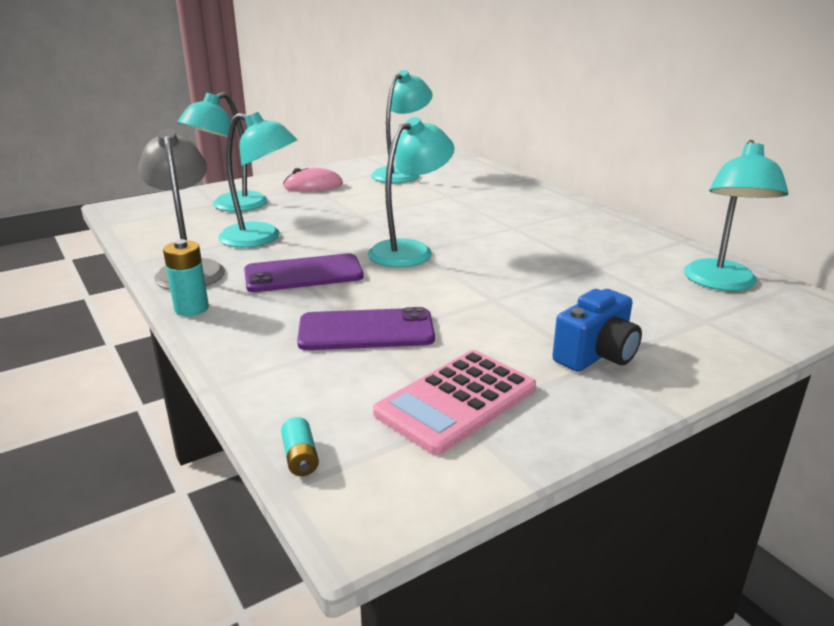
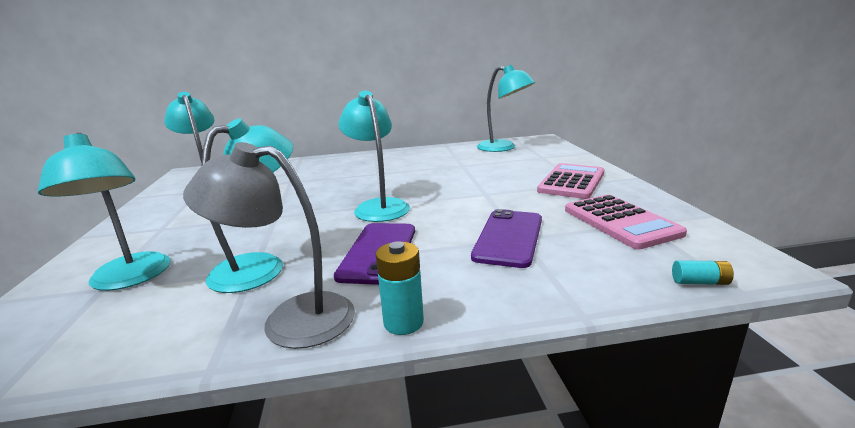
camera: 65 degrees left, 5 degrees down
(313, 186) = (163, 228): pink mouse -> none
(596, 355) = (572, 182): blue camera -> pink calculator

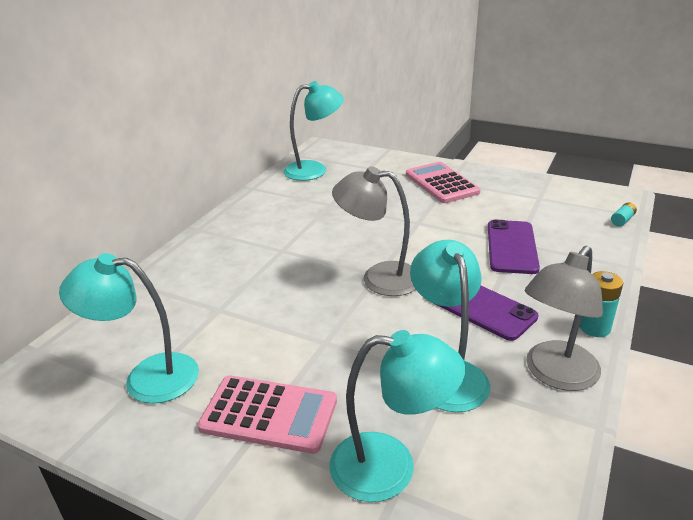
camera: 55 degrees left, 10 degrees up
(378, 206) = (379, 278): turquoise lamp -> grey lamp
(509, 238) = (512, 247): purple phone -> purple phone turned 45 degrees clockwise
(620, 222) = (529, 202): pink calculator -> pink calculator (269, 414)

